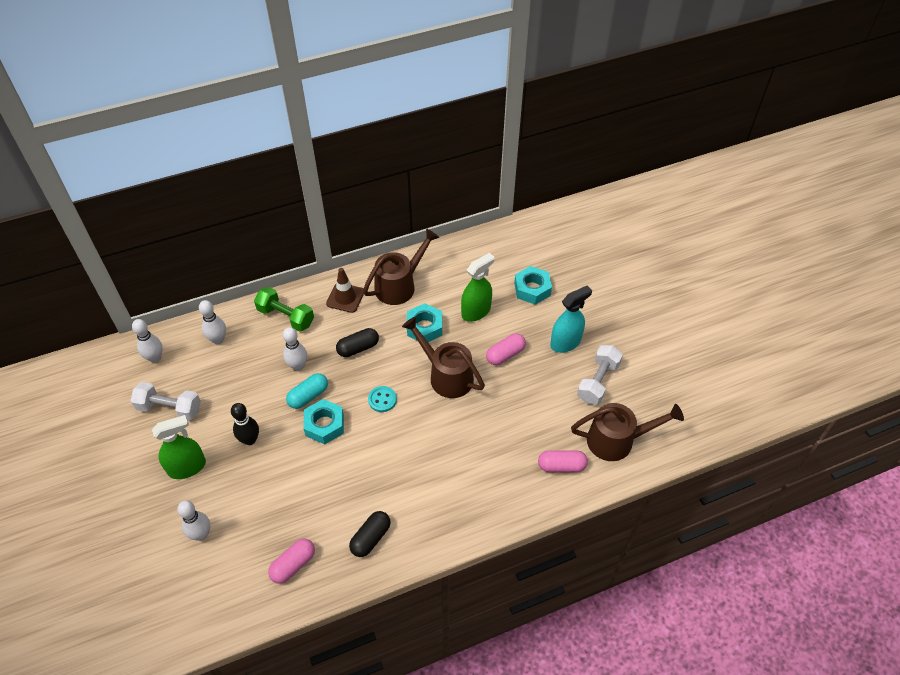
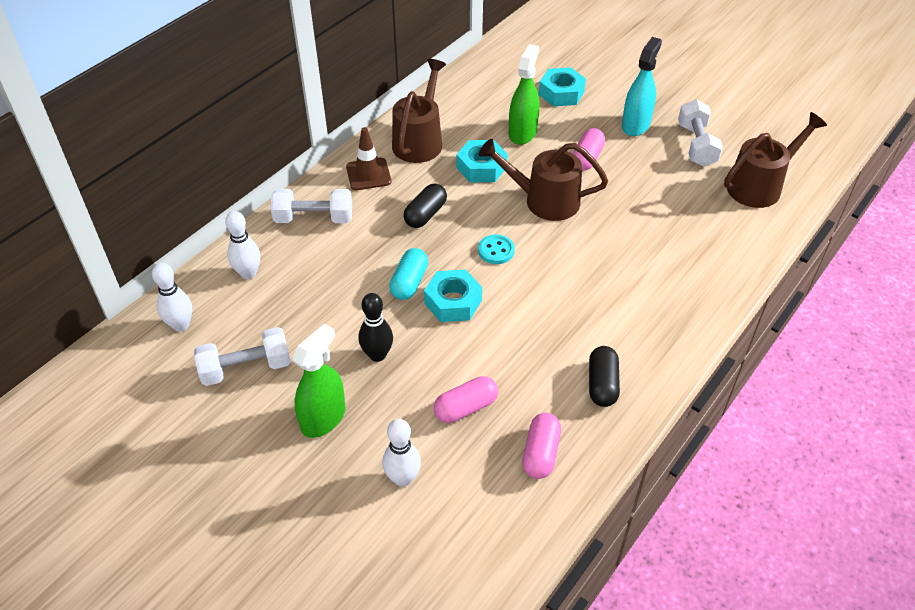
camera: 30 degrees left, 5 degrees down
(286, 317) = (314, 218): green dumbbell -> white dumbbell
(298, 366) = (371, 259): white bowling pin -> none
(561, 466) = (730, 230): pink capsule -> pink capsule (466, 408)

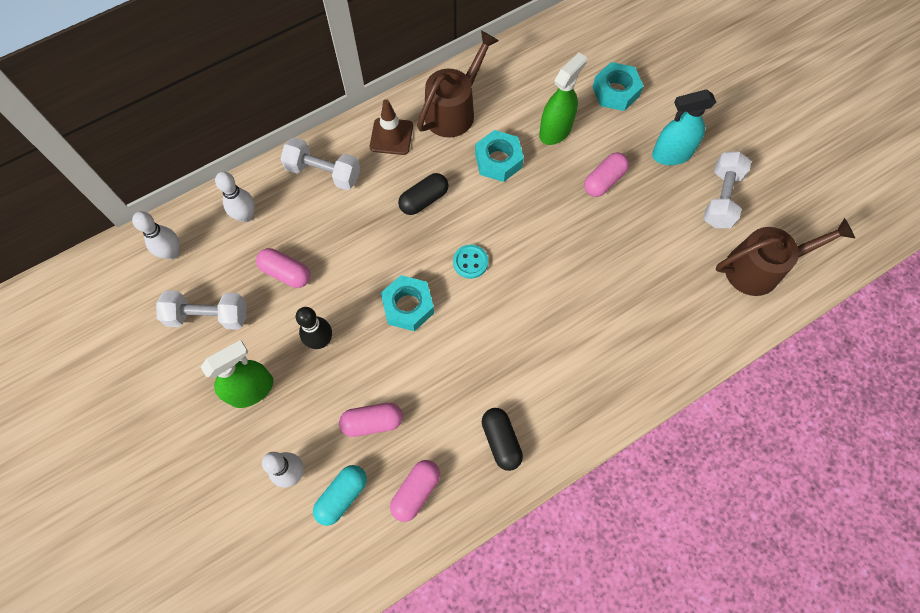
camera: 20 degrees right, 20 degrees up
(313, 309) = (286, 273): none -> pink capsule
(409, 282) = (378, 272): turquoise capsule -> turquoise capsule (342, 496)
(543, 200) = (539, 218): brown watering can -> none
(602, 384) = (501, 441): black capsule -> black capsule turned 45 degrees counterclockwise
(635, 125) = (671, 154): turquoise spray bottle -> turquoise spray bottle turned 150 degrees counterclockwise

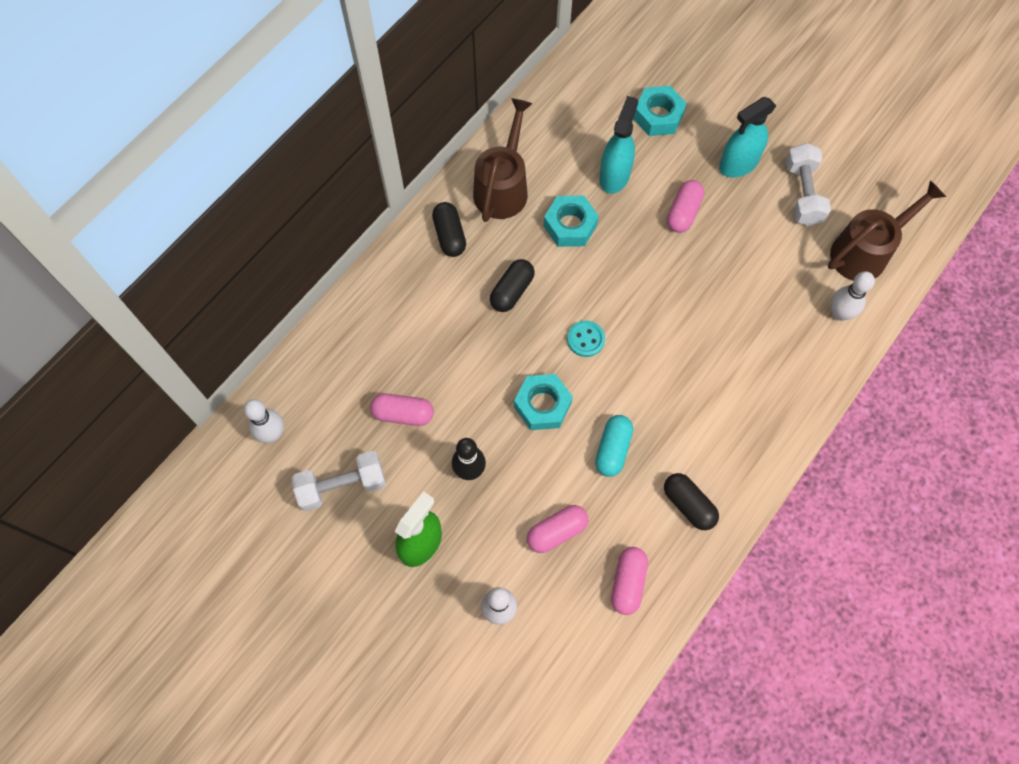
camera: 20 degrees left, 0 degrees up
(246, 216) = (334, 369): white bowling pin -> white bowling pin (839, 313)
(323, 172) = (395, 296): white dumbbell -> none
(342, 496) = (558, 613): turquoise capsule -> turquoise capsule (613, 449)
(391, 136) = (450, 235): brown traffic cone -> black capsule
(555, 130) = (614, 176): green spray bottle -> turquoise spray bottle

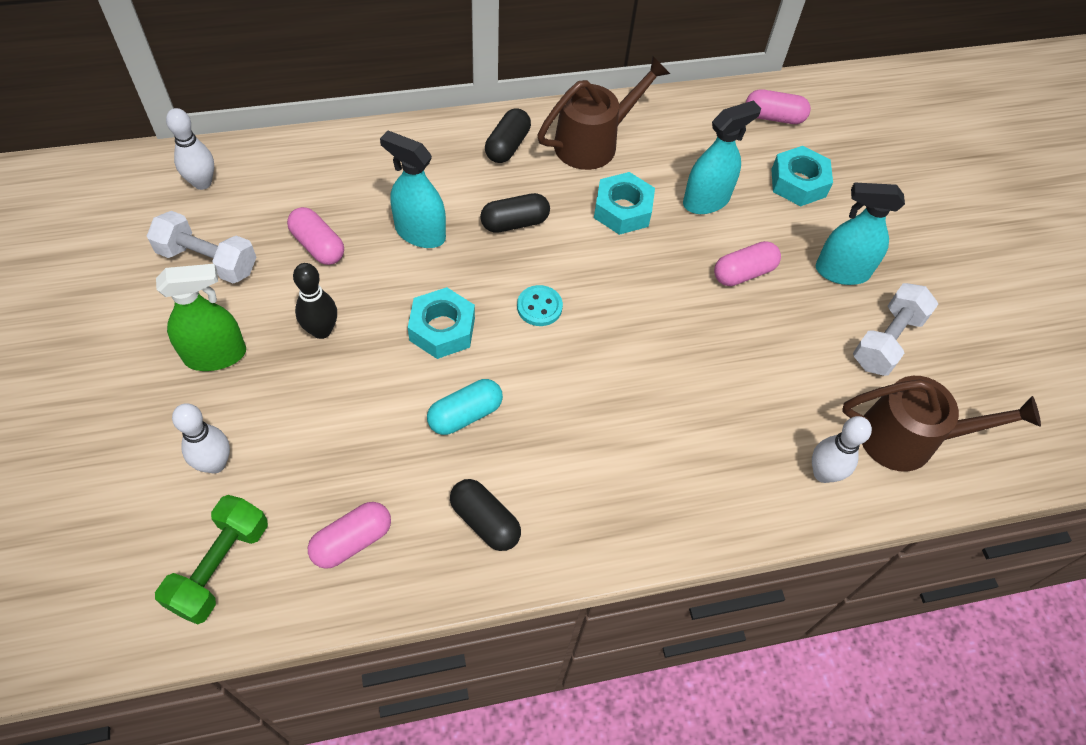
camera: 35 degrees right, 10 degrees down
(459, 349) = (420, 233): none -> turquoise spray bottle
(557, 532) = (338, 442): pink capsule -> pink capsule (774, 117)
(570, 665) = (220, 567): none -> green dumbbell
(688, 505) = (485, 521): black capsule -> black capsule turned 45 degrees counterclockwise

